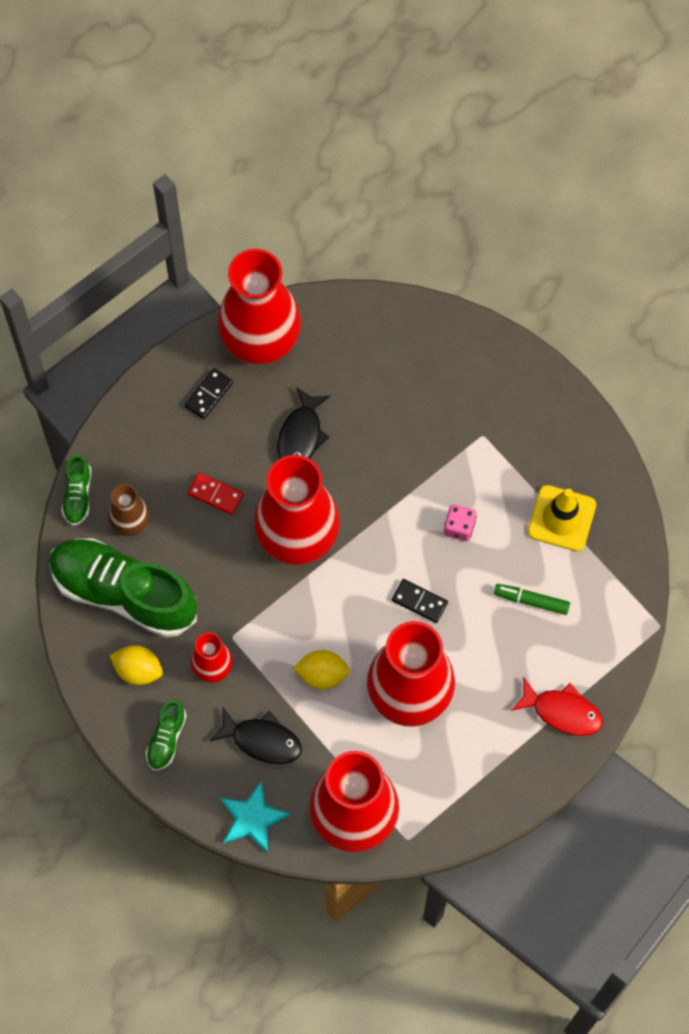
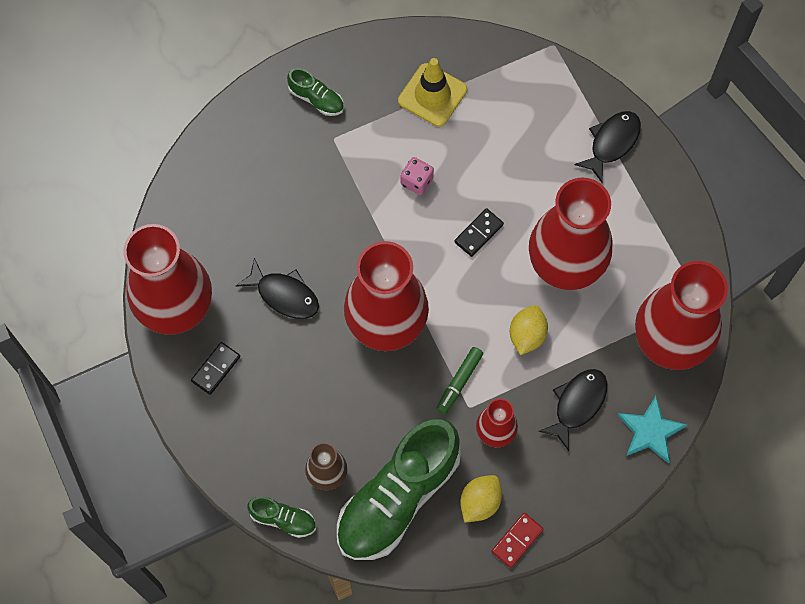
camera: 75 degrees left, 0 degrees up
(166, 739) = (555, 492): green shoe -> green shoe (316, 99)
(209, 394) = (216, 369): black domino -> black domino turned 75 degrees clockwise
(215, 495) = (321, 388): red domino -> red domino (517, 540)
(531, 601) = (503, 140): green marker -> green marker (459, 382)
(562, 711) = (611, 143): red fish -> black fish

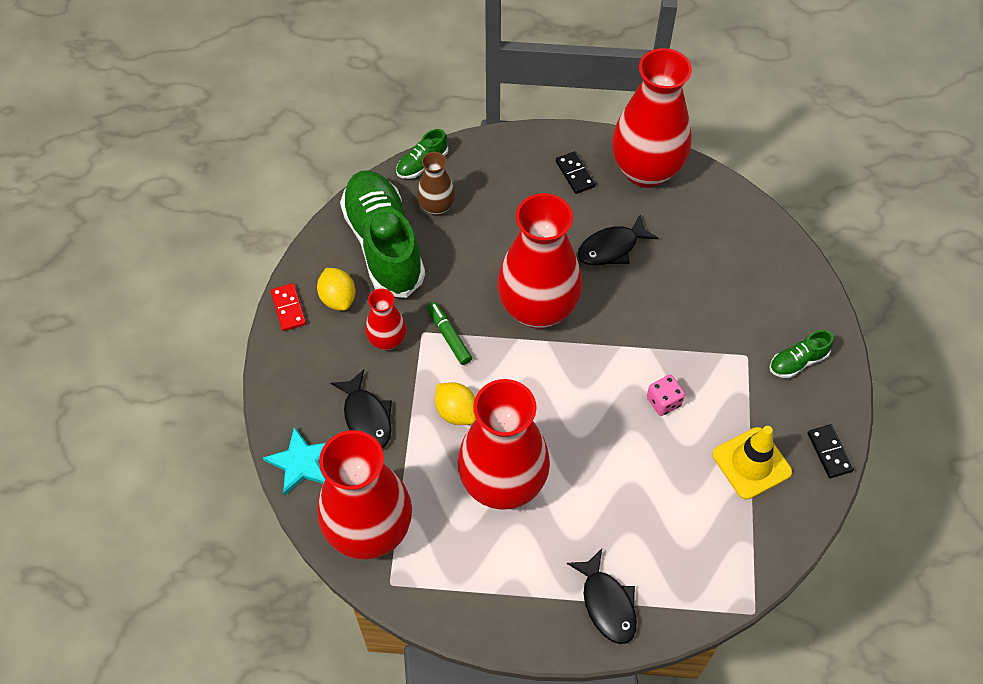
camera: 120 degrees right, 10 degrees down
(478, 233) = (580, 426): black domino -> black domino (829, 452)

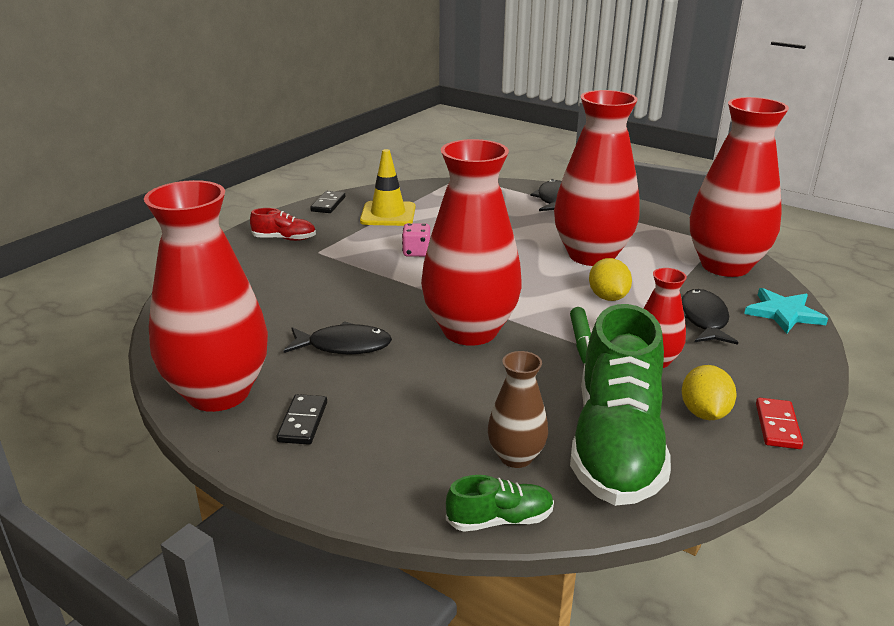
camera: 150 degrees left, 30 degrees down
(798, 361) = (284, 239): green shoe -> red shoe

